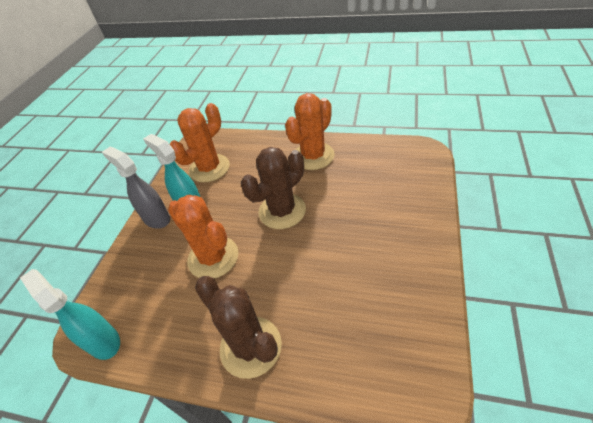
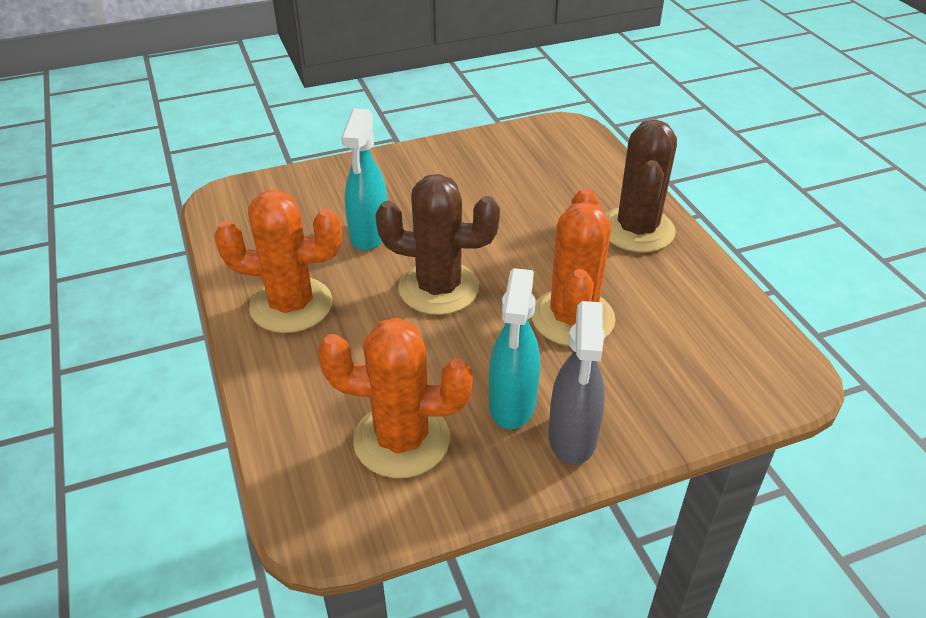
camera: 130 degrees left, 5 degrees down
(103, 341) = (772, 350): turquoise spray bottle -> turquoise spray bottle (369, 235)

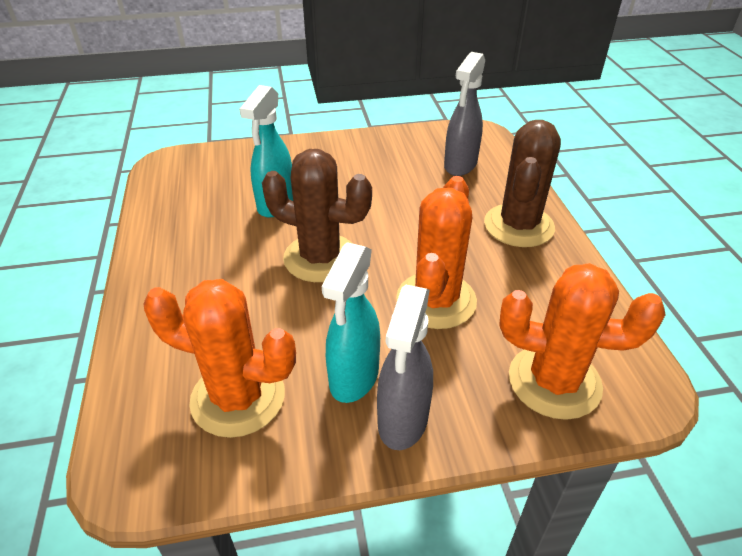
camera: 10 degrees right, 0 degrees up
(291, 305) = (186, 258): orange cactus -> orange cactus (554, 381)
(558, 169) = (460, 165): none -> grey spray bottle

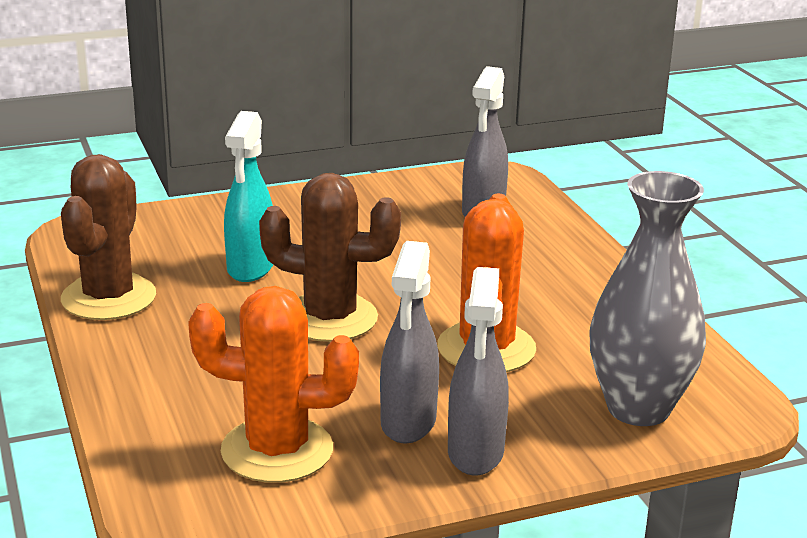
camera: 10 degrees left, 15 degrees down
(353, 378) = (408, 423): turquoise spray bottle -> grey spray bottle
(518, 226) = (571, 271): brown cactus -> brown cactus (108, 298)
(554, 381) = (638, 408): orange cactus -> grey vase

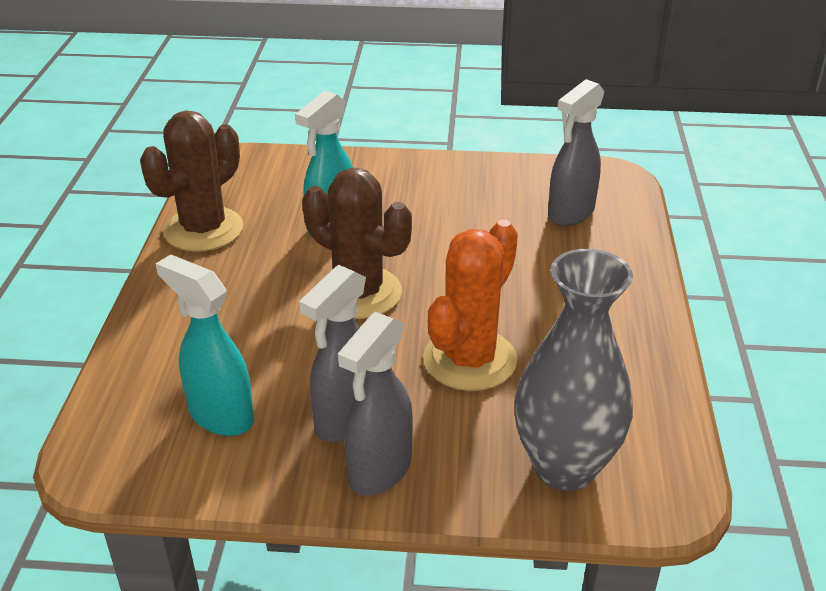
camera: 25 degrees right, 10 degrees up
(277, 450) = (220, 416): orange cactus -> turquoise spray bottle

